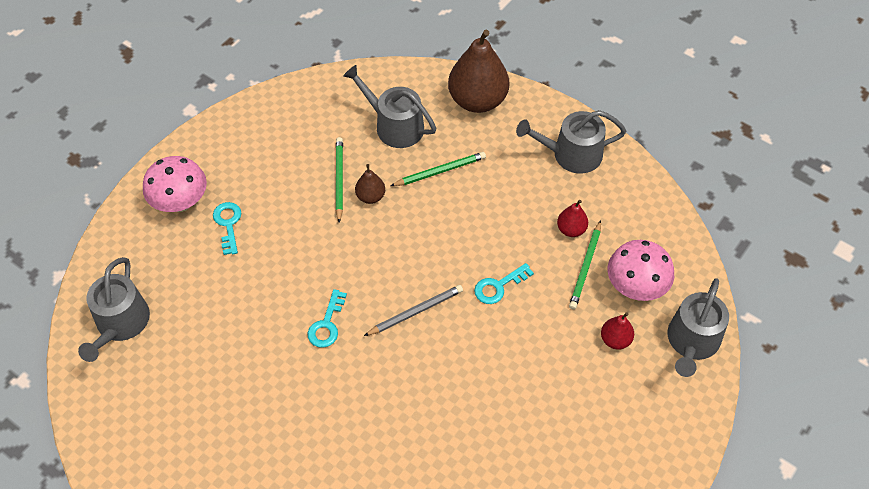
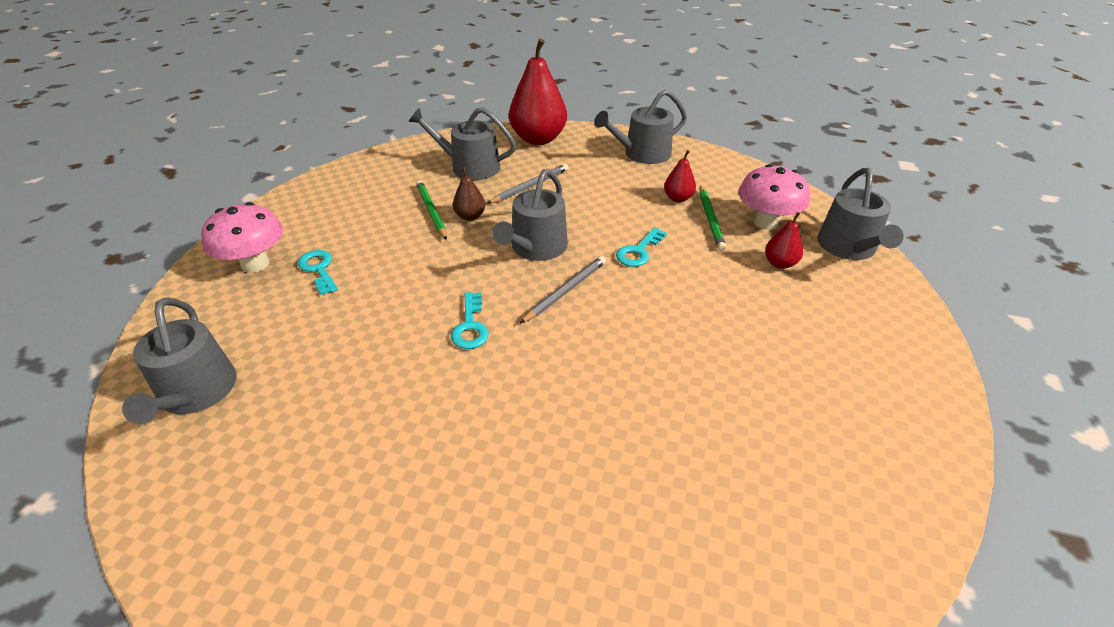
camera: 20 degrees left, 15 degrees down
(411, 254) = (535, 248): none -> grey watering can
(440, 171) = (530, 186): green pencil -> grey pencil
(477, 100) = (538, 139): brown pear -> red pear

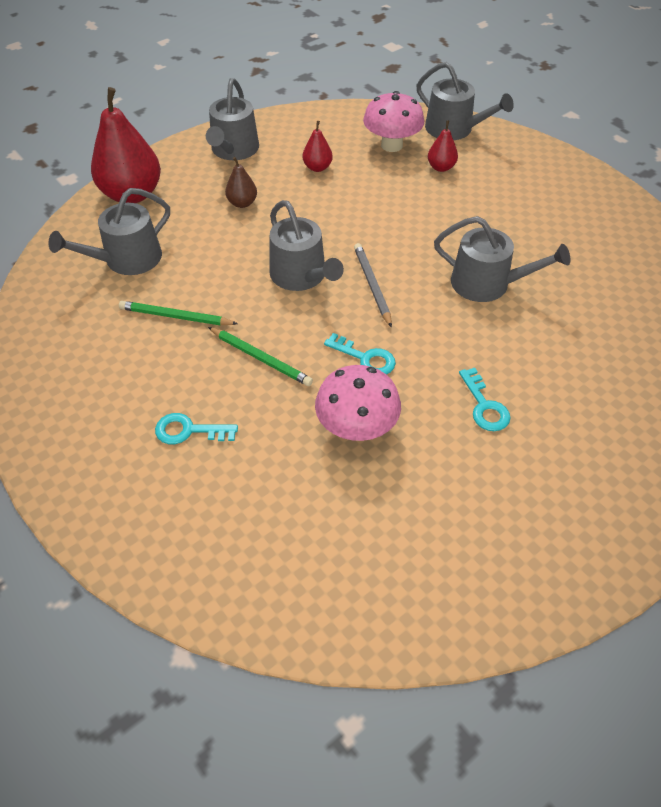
camera: 55 degrees left, 10 degrees up
(195, 394) = (298, 574): grey watering can -> grey watering can (488, 284)
(255, 264) = (128, 479): pink mushroom -> pink mushroom (356, 428)
(470, 216) = (212, 294): brown pear -> brown pear (242, 203)
(530, 186) = (207, 237): grey pencil -> none
(638, 251) = (362, 224): turquoise key -> turquoise key (484, 406)
(710, 219) = (361, 168): green pencil -> green pencil (260, 358)

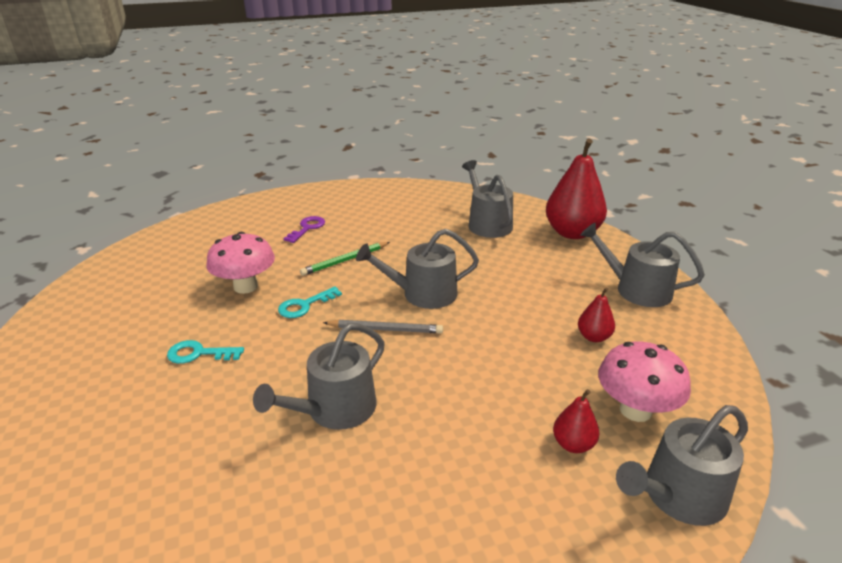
camera: 110 degrees right, 20 degrees down
(176, 316) = (412, 235): green pencil -> none
(189, 431) = (307, 228): turquoise key -> purple key
(242, 203) = (542, 281): brown pear -> none

